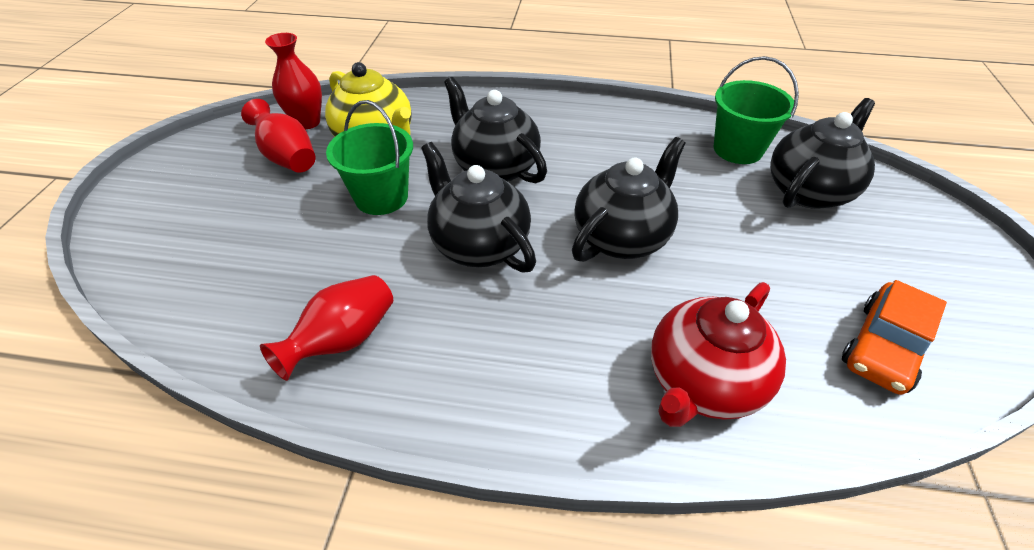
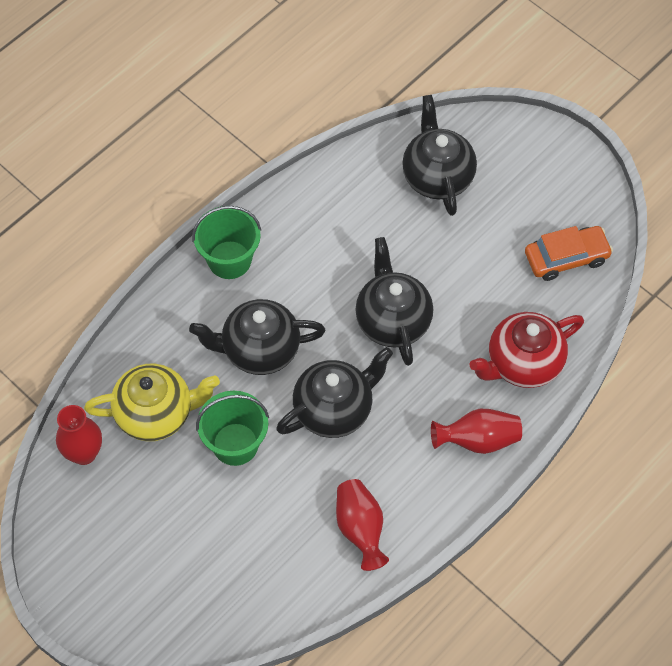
camera: 55 degrees left, 15 degrees up
(287, 157) = (128, 488): red vase -> red vase (478, 440)
(478, 245) = (334, 409): black teapot -> black teapot turned 150 degrees clockwise
(702, 383) = (523, 363): red teapot -> red teapot turned 75 degrees clockwise
(737, 149) = (366, 178): green bucket -> green bucket (229, 260)
(884, 347) = (566, 257): orange car -> orange car turned 90 degrees counterclockwise

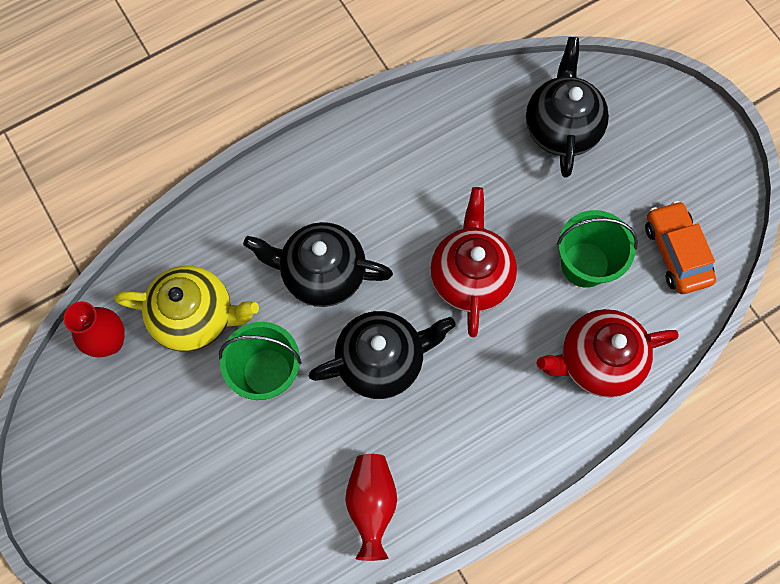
camera: 15 degrees right, 10 degrees up
(229, 260) = (319, 167): green bucket -> green bucket (585, 264)
(392, 320) = (470, 276): black teapot -> red teapot
(478, 440) = (525, 436): red vase -> none
(566, 257) = (676, 252): orange car -> orange car turned 105 degrees counterclockwise

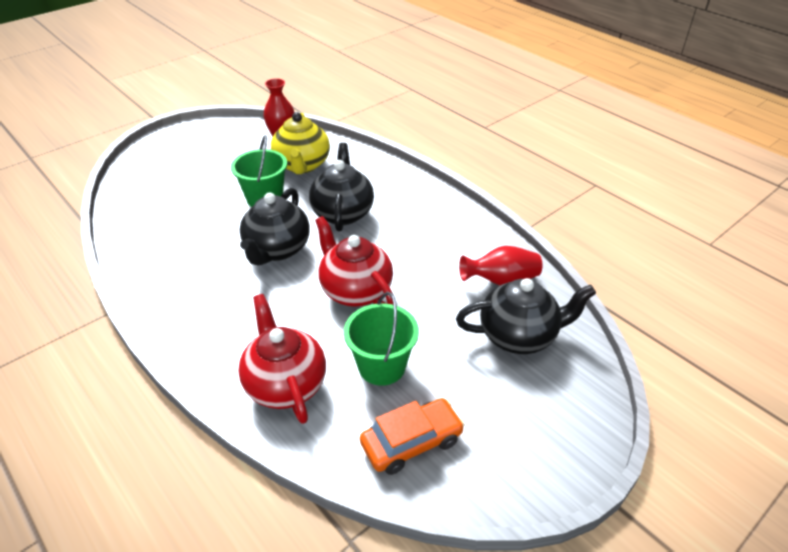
camera: 80 degrees right, 30 degrees down
(371, 504) = (164, 257): red vase -> red vase (501, 281)
(382, 360) = (277, 250): black teapot -> black teapot turned 45 degrees clockwise
(470, 276) = (355, 290): red teapot -> red teapot turned 120 degrees counterclockwise

